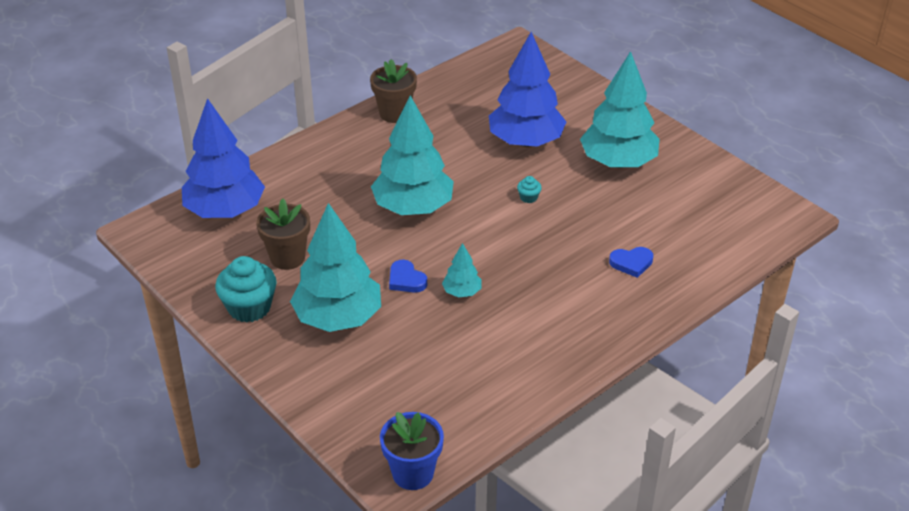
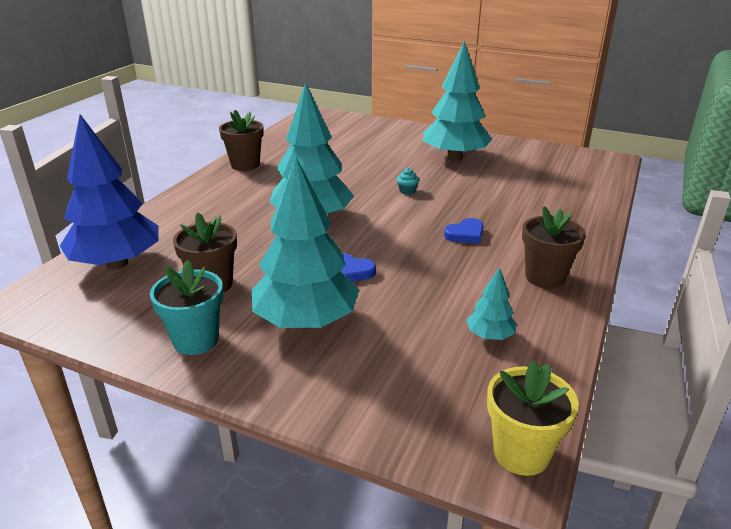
camera: 25 degrees left, 10 degrees down
(249, 307) = (196, 340): turquoise cupcake -> turquoise flower pot
(413, 473) = (521, 453): blue flower pot -> yellow flower pot
(462, 292) = (413, 267): turquoise tree -> turquoise tree (490, 336)
(525, 141) = (371, 160): blue tree -> none
(568, 340) = (545, 277): none -> brown flower pot
(631, 263) = (533, 212): blue heart -> blue heart (465, 234)

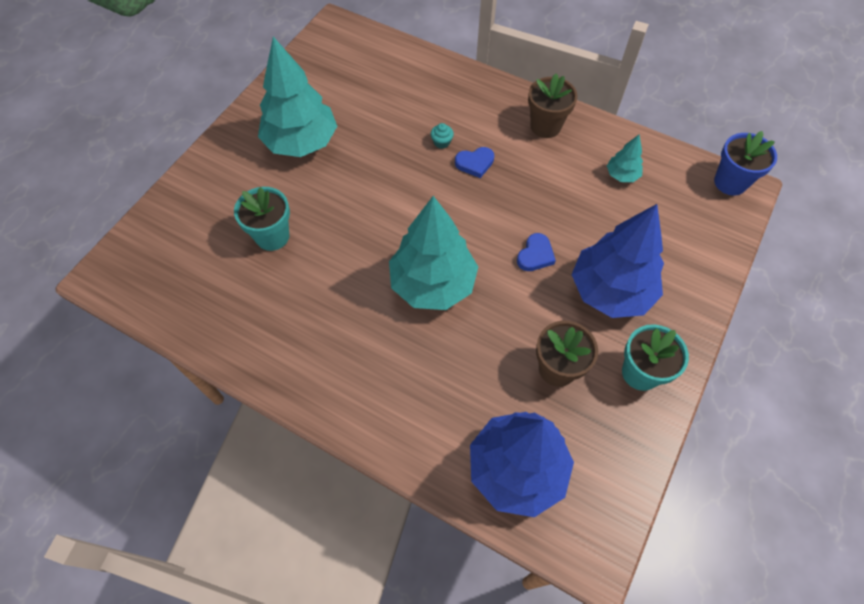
camera: 85 degrees left, 30 degrees up
(245, 165) = (275, 359): brown flower pot -> none
(306, 321) = (610, 291): turquoise tree -> blue tree
(354, 155) = (272, 236): none -> turquoise flower pot
(407, 191) = (379, 195): turquoise cupcake -> turquoise cupcake (441, 142)
(465, 234) = (475, 163): blue heart -> blue heart turned 105 degrees clockwise
(521, 453) = (730, 182): yellow flower pot -> blue flower pot

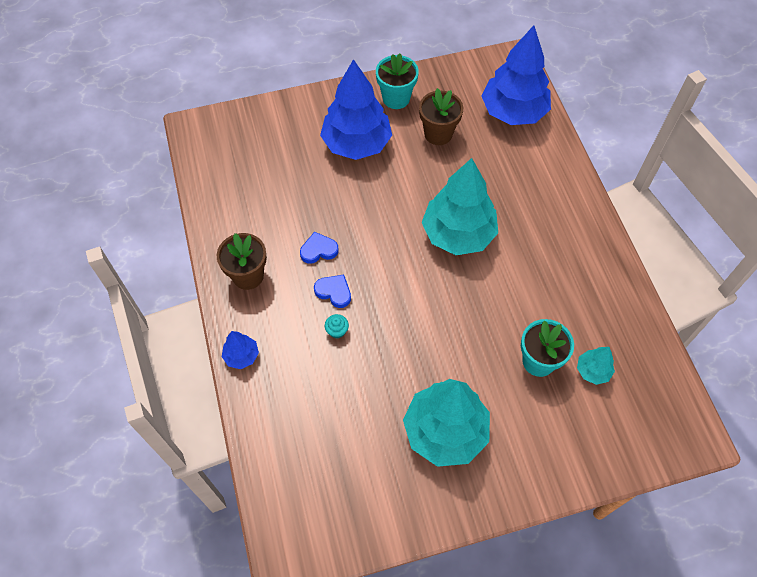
camera: 135 degrees left, 0 degrees up
(483, 83) = (241, 356): none -> blue tree
(535, 255) = (373, 198): blue heart -> blue heart (318, 250)
(622, 175) = (251, 198): turquoise tree -> turquoise tree (592, 371)
(730, 182) = (195, 137): blue flower pot -> none

